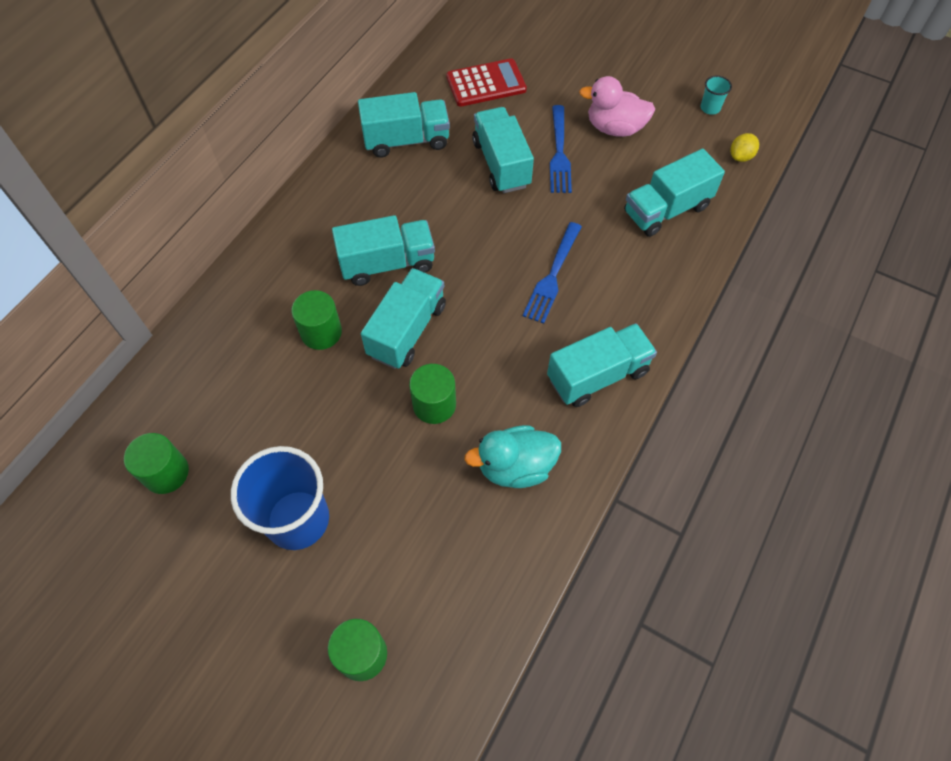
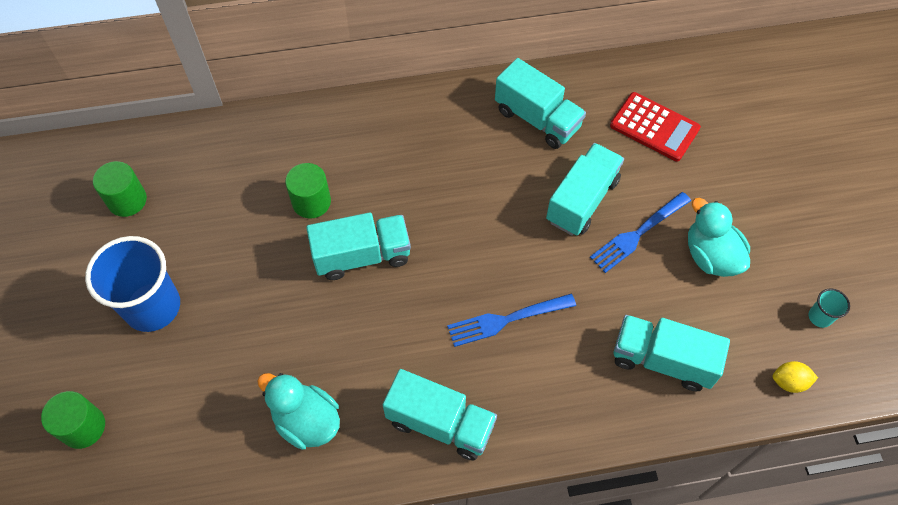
camera: 50 degrees right, 0 degrees up
(387, 263) = (409, 197): turquoise truck -> none
(434, 404) = (314, 323): green cylinder -> none
(614, 128) = (710, 256): pink duck -> turquoise duck

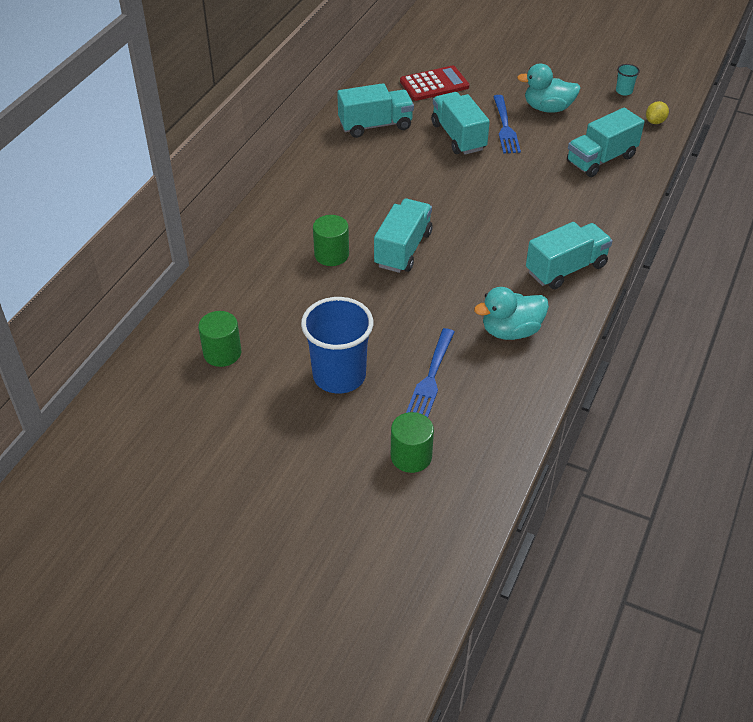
camera: 55 degrees left, 15 degrees down
(506, 320) = (516, 207): blue fork -> blue fork (431, 377)

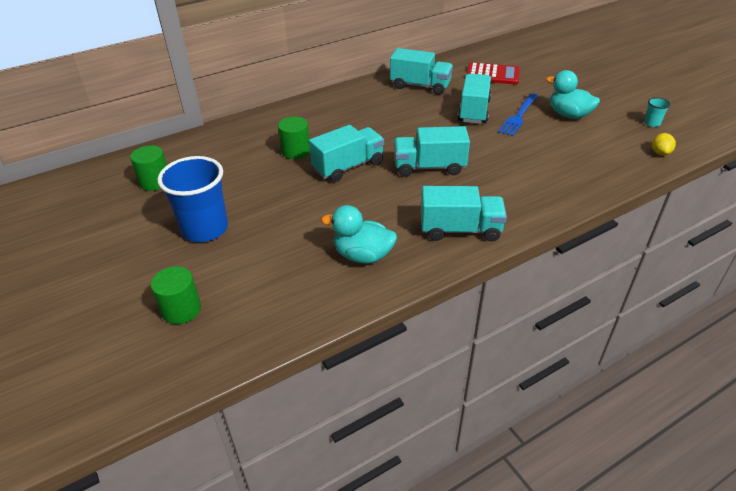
camera: 35 degrees right, 5 degrees down
(431, 377) = (264, 260): blue fork -> none
(601, 159) = (579, 163): turquoise truck -> turquoise truck (429, 167)
(655, 121) = (660, 153): yellow lemon -> yellow lemon turned 60 degrees counterclockwise

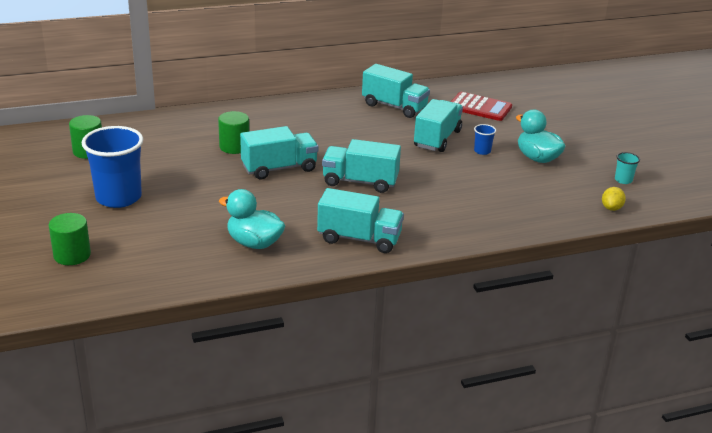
camera: 10 degrees right, 10 degrees down
(518, 116) = (482, 151): blue fork -> blue cup

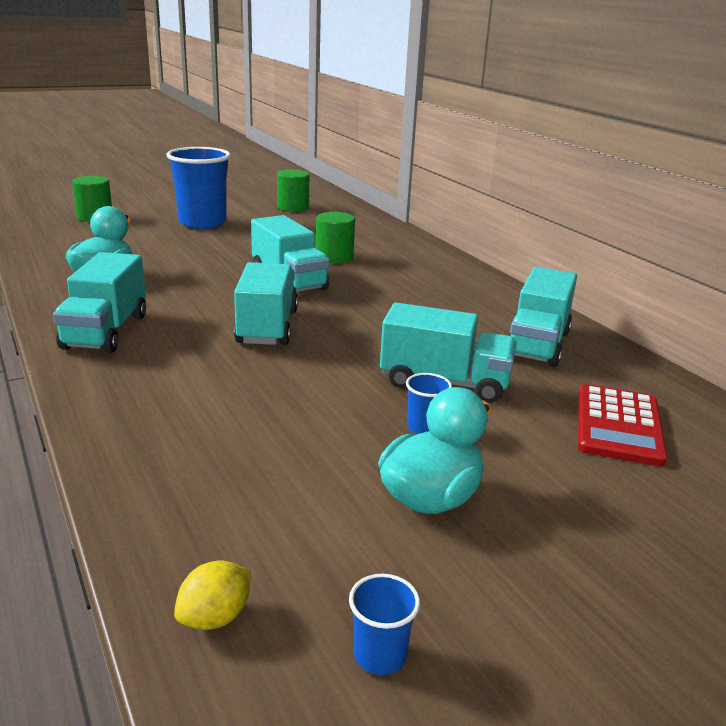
camera: 80 degrees right, 5 degrees down
(611, 208) = (215, 617): yellow lemon -> yellow lemon turned 60 degrees counterclockwise
(623, 180) = (380, 655): turquoise cup -> blue cup

